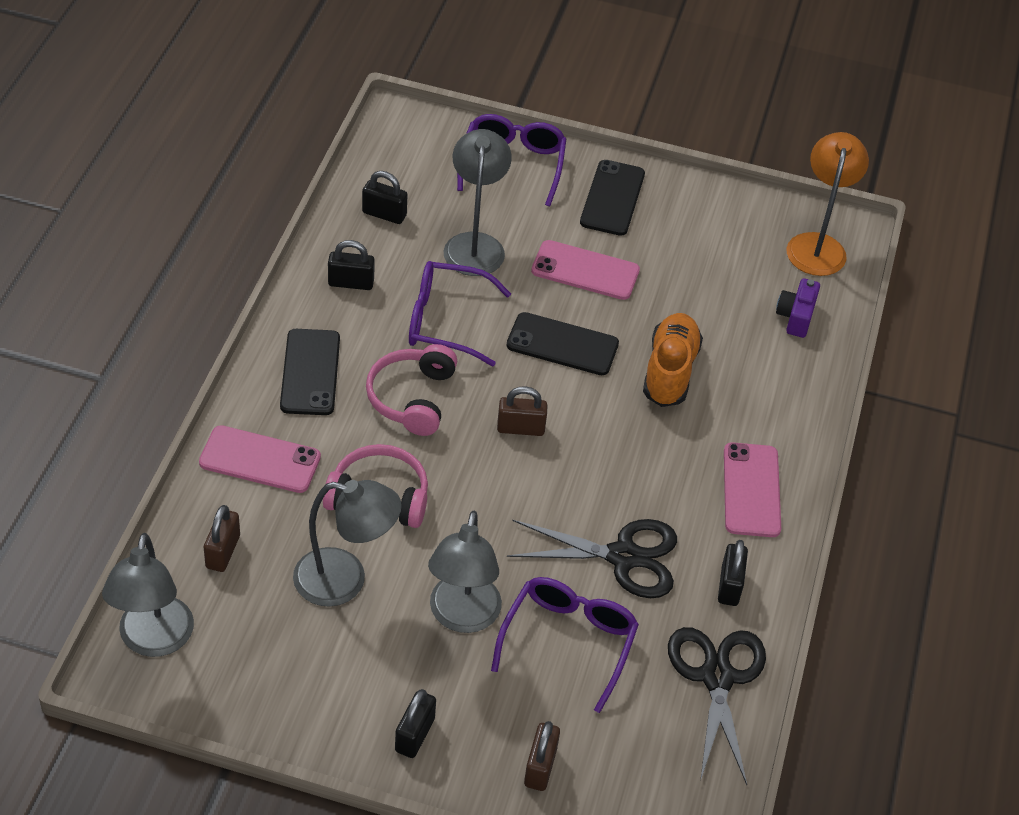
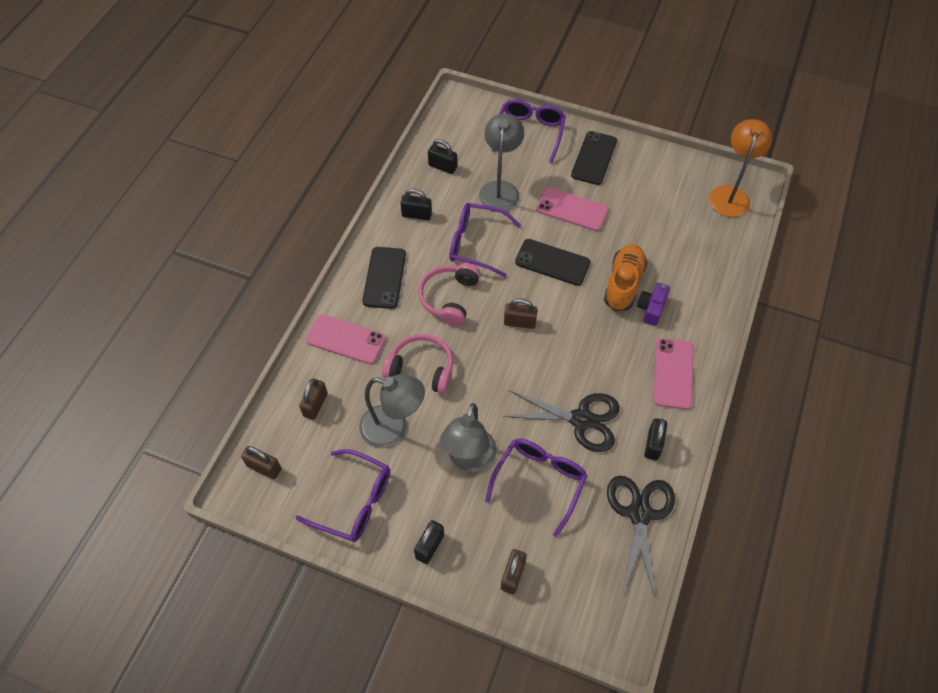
camera: 10 degrees right, 10 degrees up
(153, 640) = (264, 467): grey lamp -> brown padlock
(296, 681) = (354, 502): none -> purple glasses
(796, 317) = (712, 246): purple camera -> purple camera (651, 309)

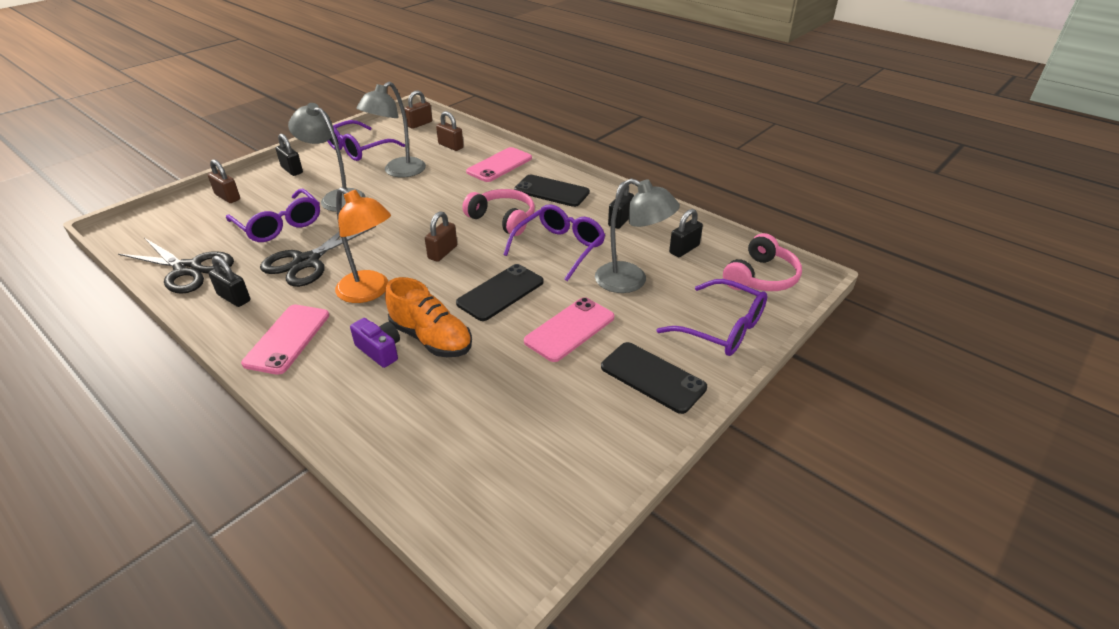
camera: 110 degrees right, 20 degrees down
(421, 369) = (440, 192): pink headphones -> pink headphones (761, 277)
(673, 373) = (287, 339): pink phone -> pink phone turned 75 degrees clockwise
(730, 194) = (505, 520): orange lamp -> orange lamp (370, 292)

